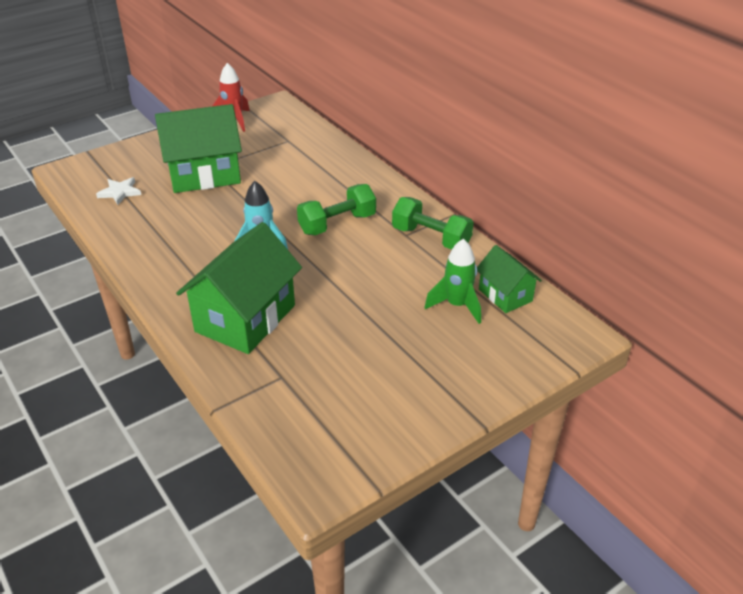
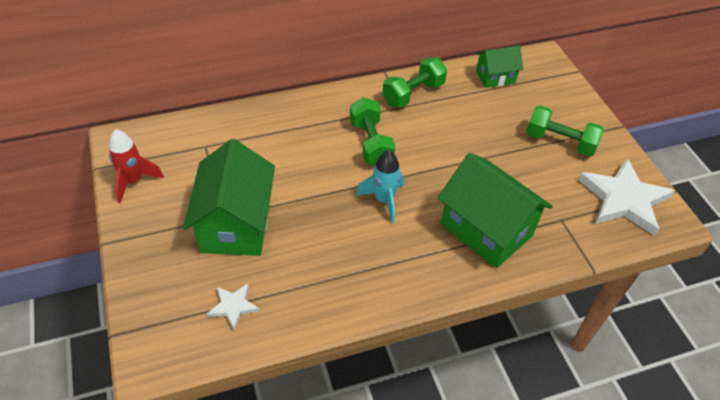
camera: 75 degrees left, 10 degrees up
(338, 433) = (624, 199): none -> white star
(415, 364) = (560, 142): none -> green dumbbell
(457, 305) = (500, 103): green rocket -> none

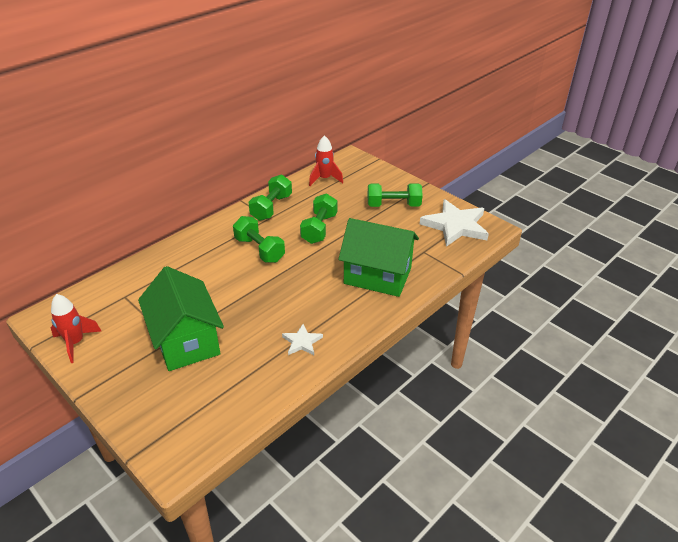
camera: 25 degrees left, 10 degrees down
(233, 306) = (220, 397): white star -> white star (302, 342)
(384, 200) = (293, 283): turquoise rocket -> none
(452, 141) = (319, 229): none -> green dumbbell
(495, 77) = (324, 179): green house -> red rocket

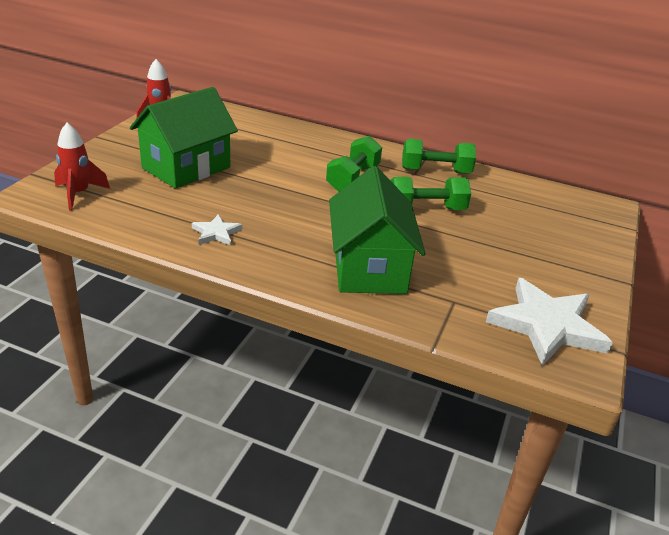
camera: 65 degrees right, 5 degrees down
(324, 179) = (533, 195): red rocket -> red rocket (79, 194)
(393, 205) = (535, 258): green dumbbell -> none

